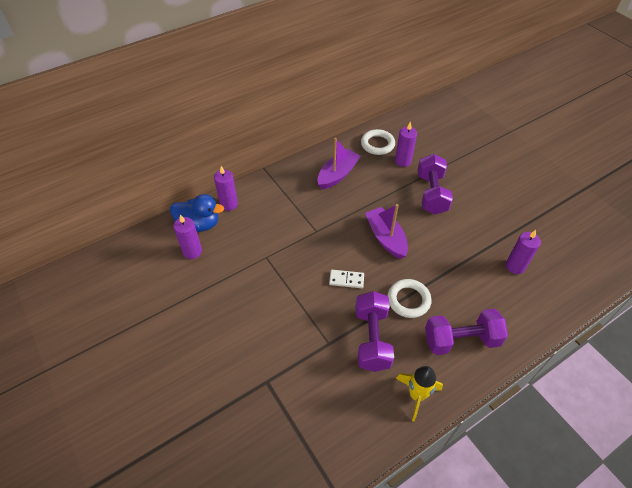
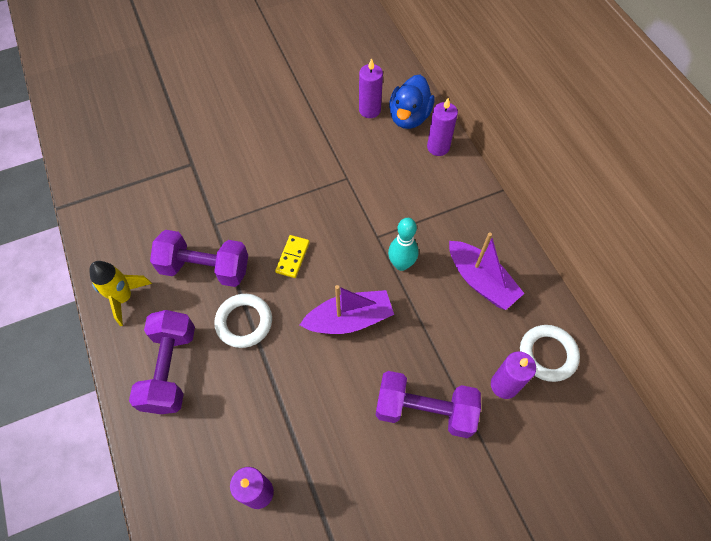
camera: 100 degrees right, 10 degrees up
(336, 215) = (401, 264): none -> turquoise bowling pin
(346, 280) = (293, 257): white domino -> yellow domino

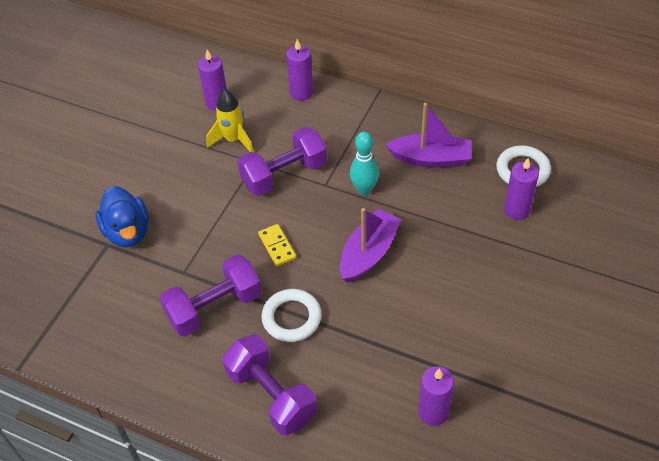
camera: 40 degrees left, 10 degrees down
(124, 298) = (169, 381): yellow rocket -> yellow rocket (233, 140)
(409, 117) = (255, 87): blue duck -> blue duck (128, 232)
(424, 410) = (484, 266): purple dumbbell -> purple dumbbell (284, 174)

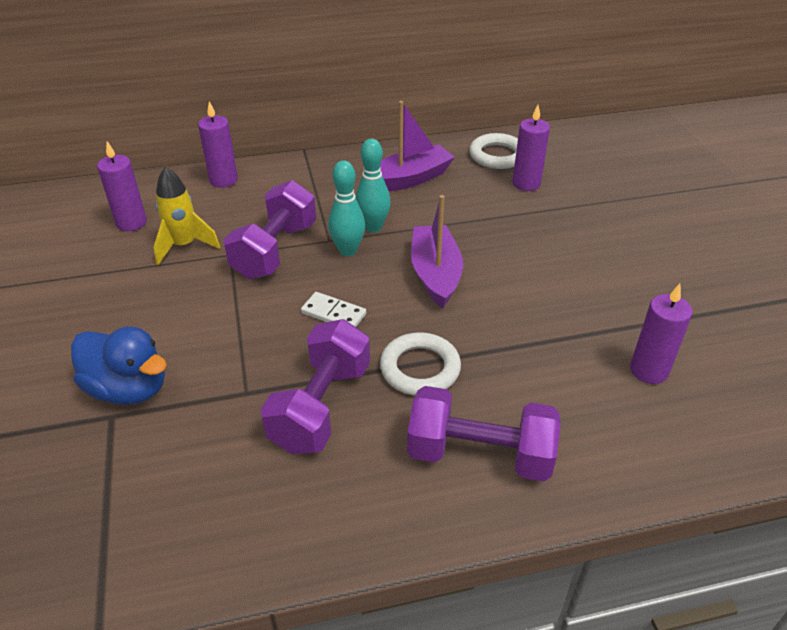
camera: 40 degrees left, 10 degrees down
(277, 246) = (333, 313): yellow domino -> white domino
(329, 200) = (348, 250): none -> turquoise bowling pin

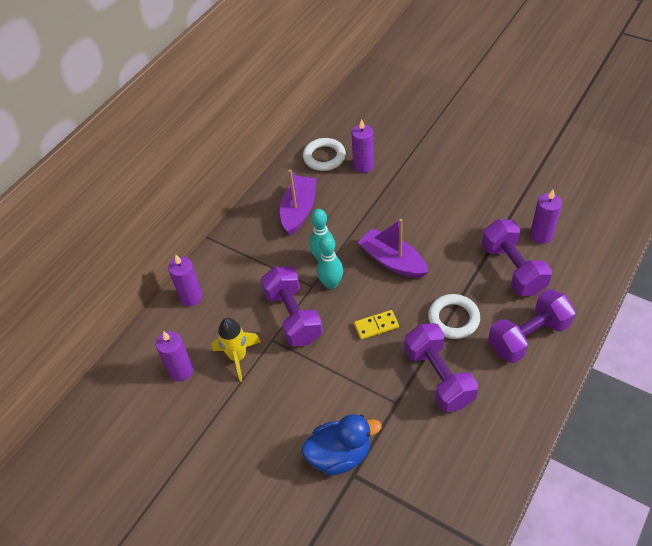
camera: 40 degrees left, 10 degrees up
(333, 313) = (376, 326): white domino -> yellow domino
(562, 376) = (513, 269): none -> purple dumbbell

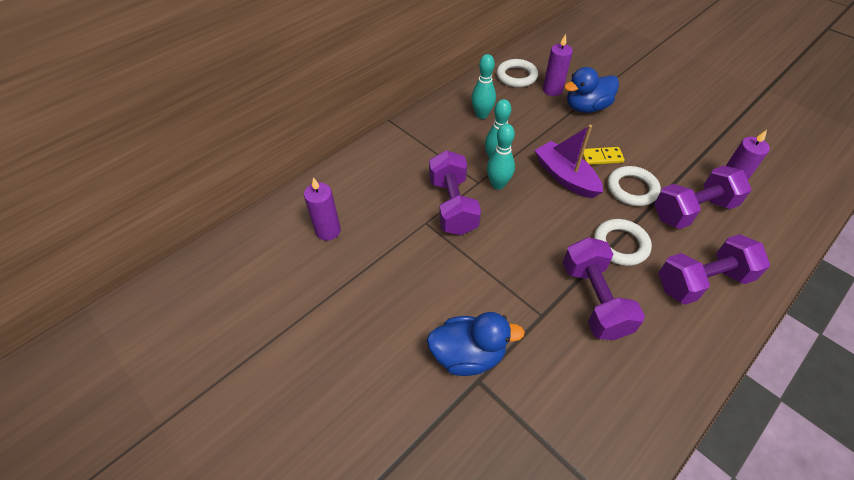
camera: 10 degrees right, 0 degrees up
(191, 297) = (358, 167): purple candle -> none
(238, 357) = (387, 231): yellow rocket -> none
(299, 210) = (482, 115): purple boat -> turquoise bowling pin
(376, 326) = (536, 233): yellow domino -> yellow domino (601, 157)
(400, 179) = (586, 107): none -> blue duck
(456, 259) = (632, 189): none -> white ring
(513, 269) = (692, 210): purple dumbbell -> purple dumbbell turned 75 degrees clockwise

